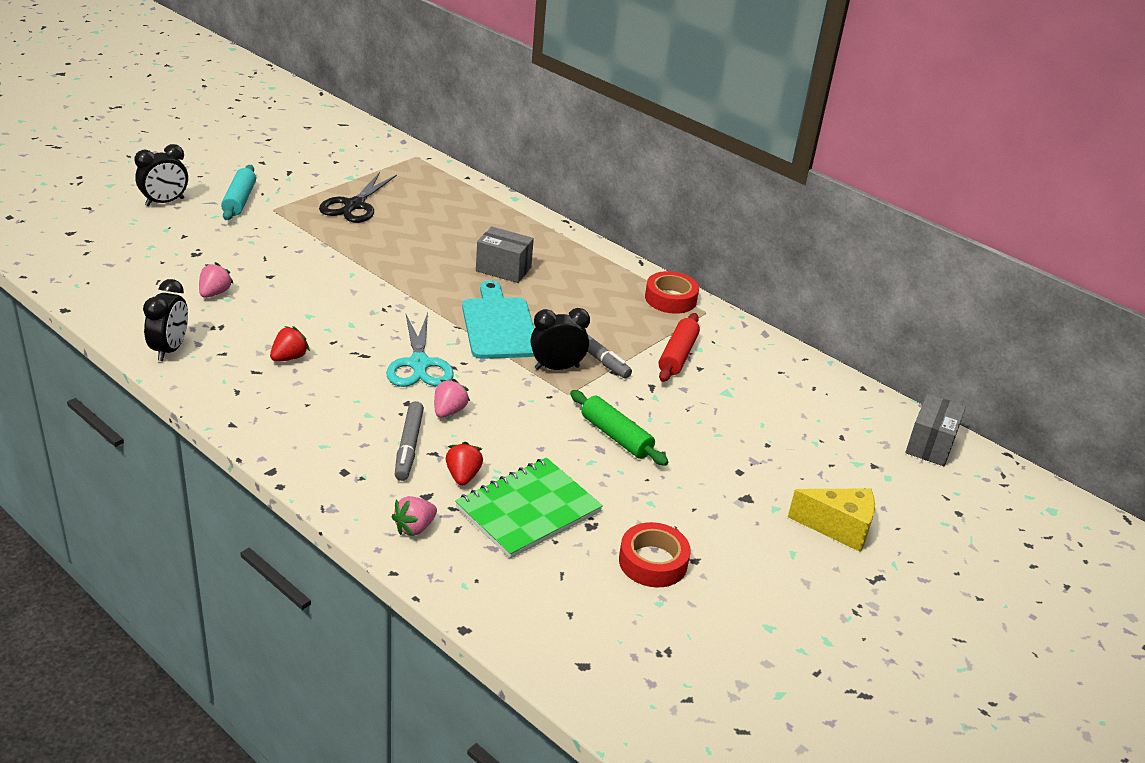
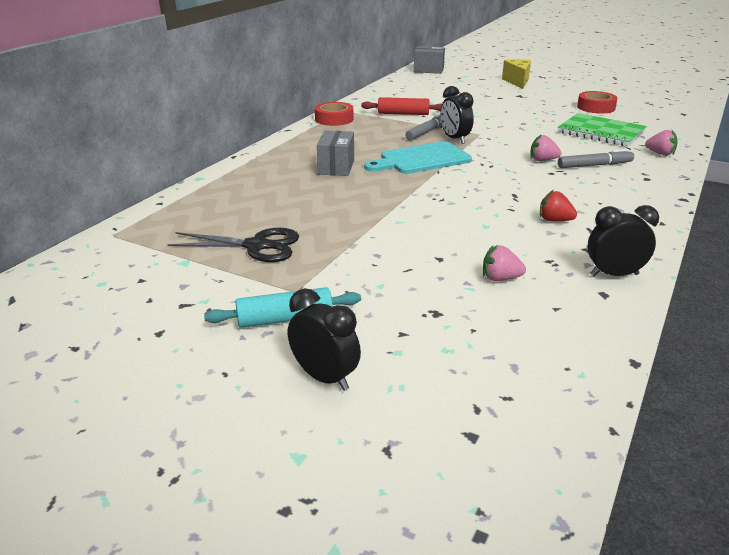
camera: 100 degrees left, 5 degrees down
(419, 364) = (502, 176): turquoise scissors -> none
(463, 476) = (598, 149): red strawberry -> none
(616, 436) = (506, 120): green rolling pin -> none

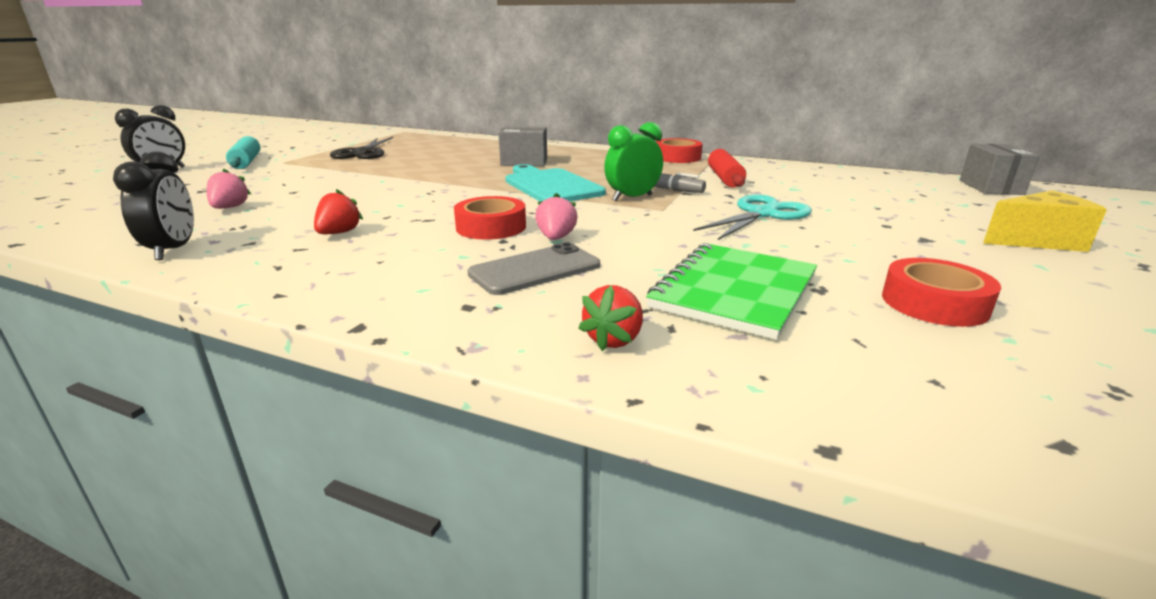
camera: 85 degrees right, 5 degrees down
(454, 139) = (632, 198): black clock -> green clock
(486, 115) = (762, 214): none -> turquoise scissors
(527, 176) = (491, 227): none -> red tape
(594, 165) = (535, 270): grey marker -> grey phone
(660, 154) = (614, 339): pink strawberry -> red strawberry

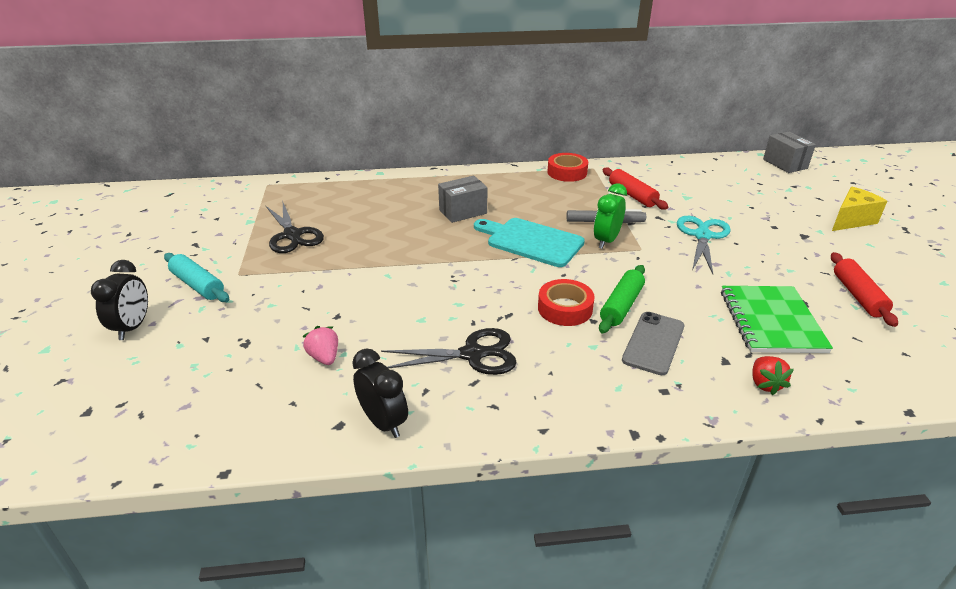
camera: 30 degrees left, 10 degrees up
(339, 233) = (472, 354): red strawberry -> black scissors
(556, 238) = (621, 306): pink strawberry -> green rolling pin
(934, 303) = (858, 296): red tape -> red rolling pin

